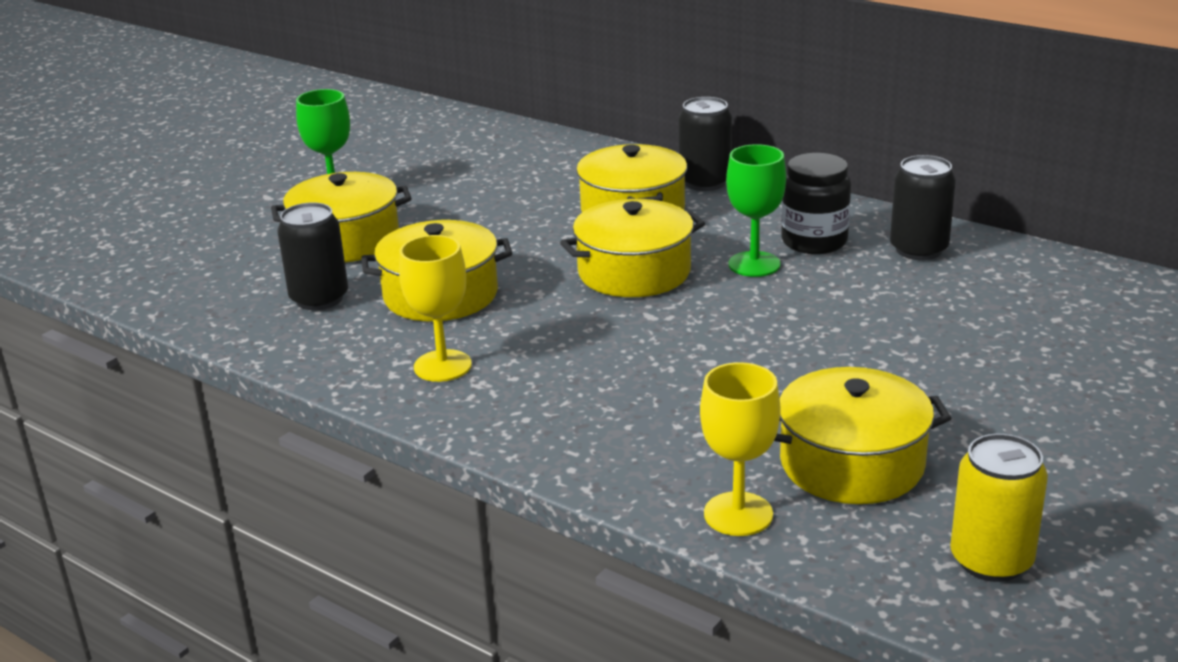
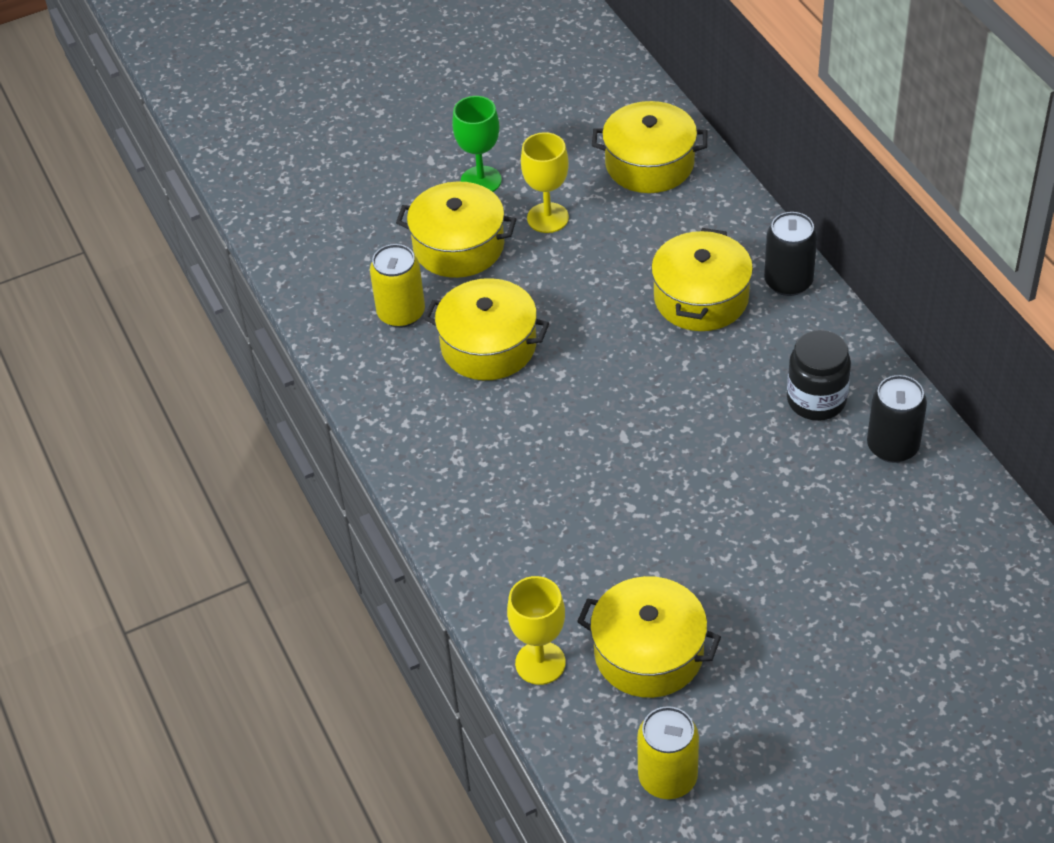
camera: 30 degrees right, 20 degrees up
(319, 298) = (401, 313): black can -> yellow can
(442, 366) = (443, 429): yellow goblet -> yellow goblet (548, 218)
(634, 272) = (647, 379): yellow pot -> yellow pot (649, 164)
(754, 264) = (746, 409): green goblet -> none

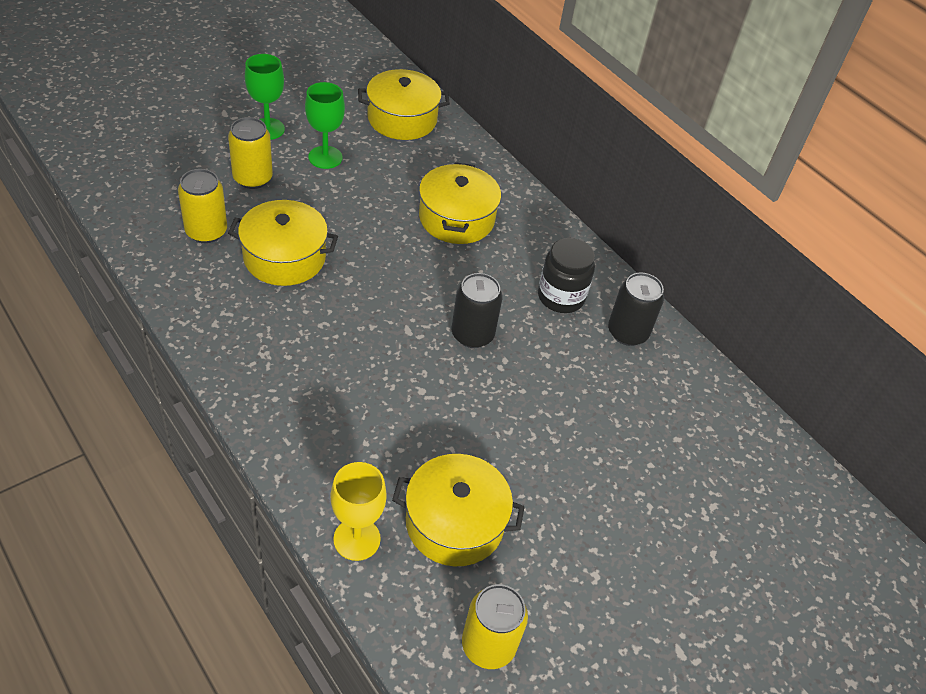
camera: 20 degrees left, 0 degrees up
(458, 246) = (252, 178): yellow pot -> yellow can
(548, 218) = (325, 157): yellow goblet -> green goblet
(788, 282) = (523, 206): black can -> black can (472, 334)

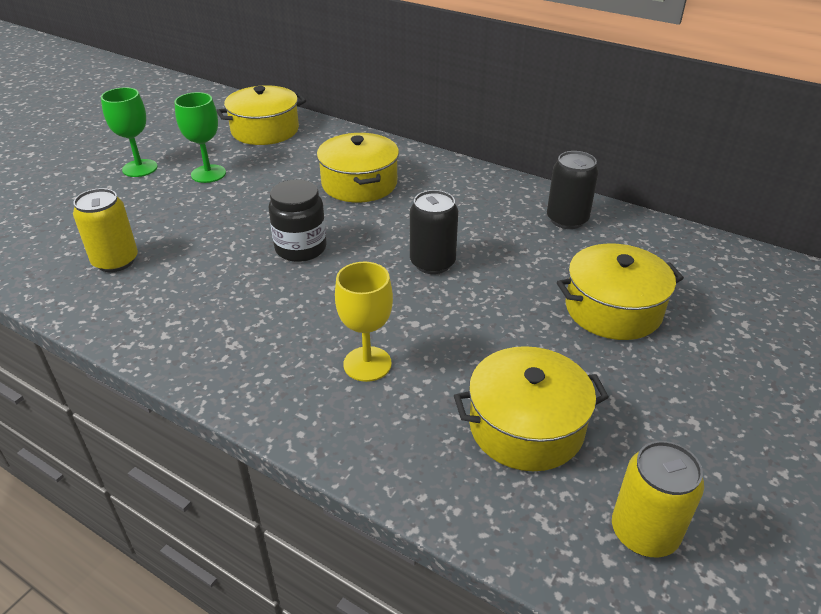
camera: 15 degrees left, 10 degrees down
(252, 178) = (144, 207): yellow can -> none
(284, 257) = (210, 258): yellow pot -> yellow pot (613, 309)
(357, 539) = (435, 482): yellow goblet -> yellow goblet (367, 364)
(561, 297) = (491, 212): black jar -> black jar (301, 248)

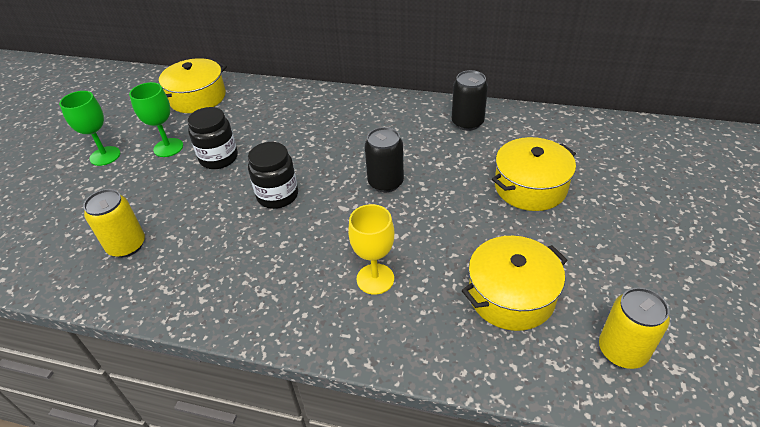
camera: 15 degrees left, 5 degrees up
(256, 196) = (219, 158): none -> black jar
(359, 183) = (298, 128): yellow pot -> none

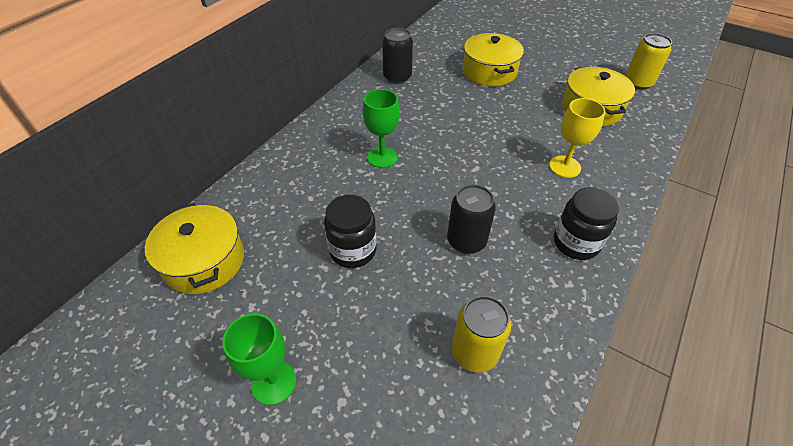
camera: 75 degrees left, 5 degrees up
(168, 147) = (301, 301): green goblet -> green goblet (382, 157)
(277, 195) = (440, 209): black jar -> black jar (576, 243)
(385, 182) = (453, 137): black can -> black can (466, 241)

